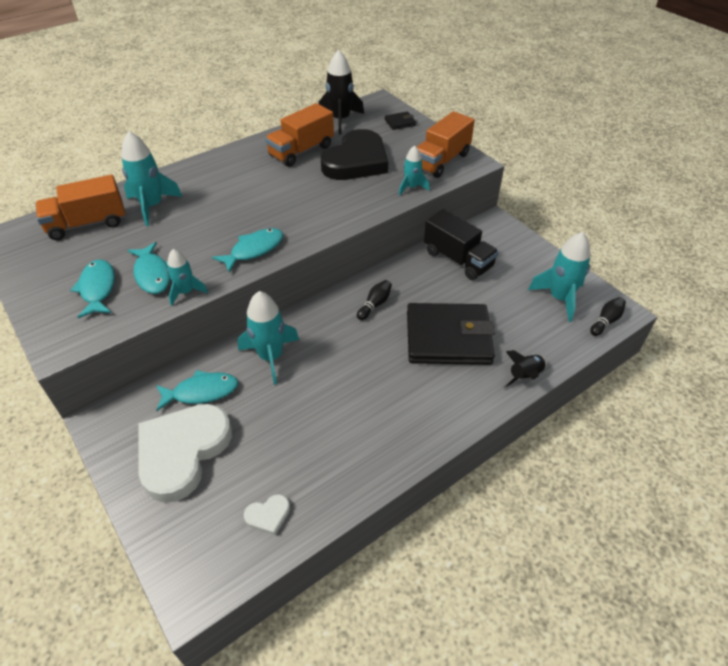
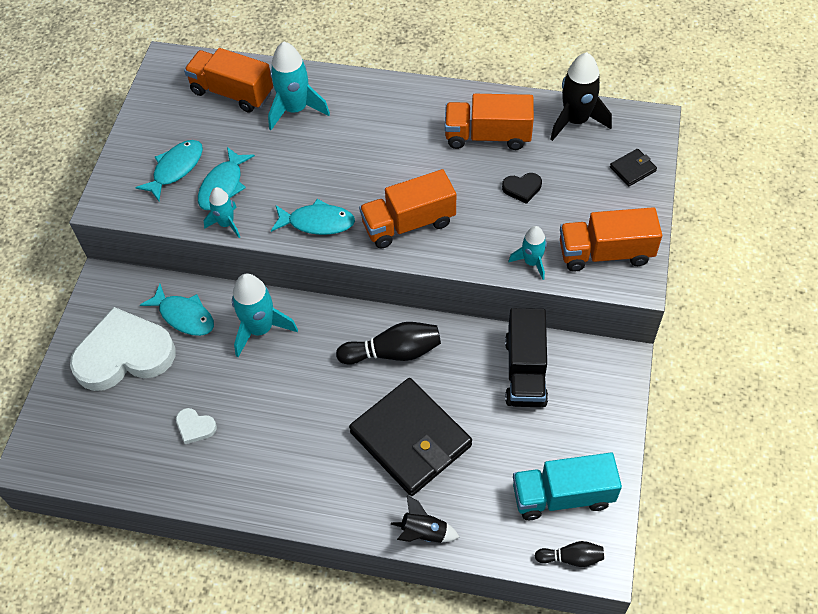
camera: 50 degrees right, 10 degrees up
(268, 515) = (121, 454): white heart -> white heart (195, 427)
(315, 214) = (408, 223): none -> orange truck
(356, 161) = (522, 188): black heart -> black heart, size x0.40
(375, 304) = (393, 352): black bowling pin -> black bowling pin, size x1.72
(400, 122) = (632, 169): black wallet -> black wallet turned 60 degrees counterclockwise
(559, 298) = (562, 496): turquoise rocket -> turquoise truck

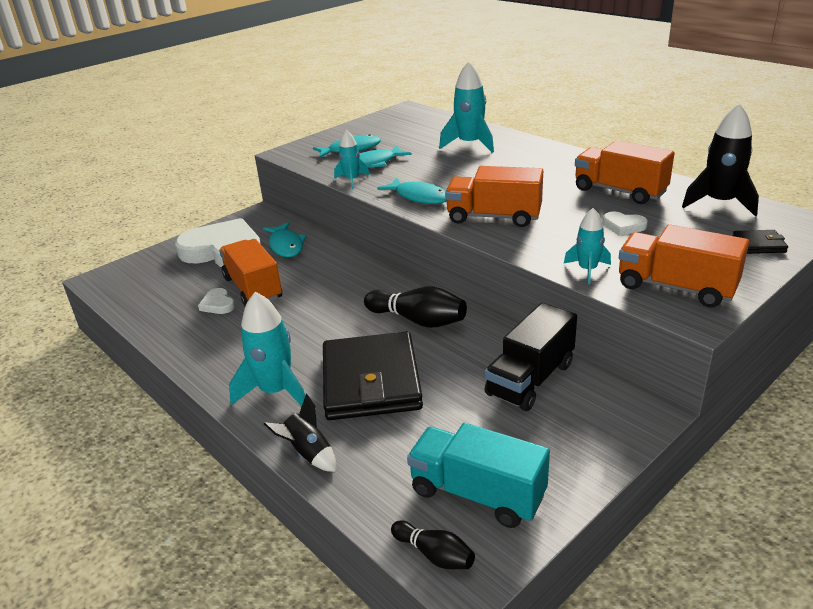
camera: 35 degrees right, 25 degrees down
(232, 93) = (433, 128): orange truck -> orange truck (253, 288)
(260, 329) = (329, 270): turquoise rocket -> turquoise rocket (275, 391)
(522, 188) = (623, 226): black heart -> white heart

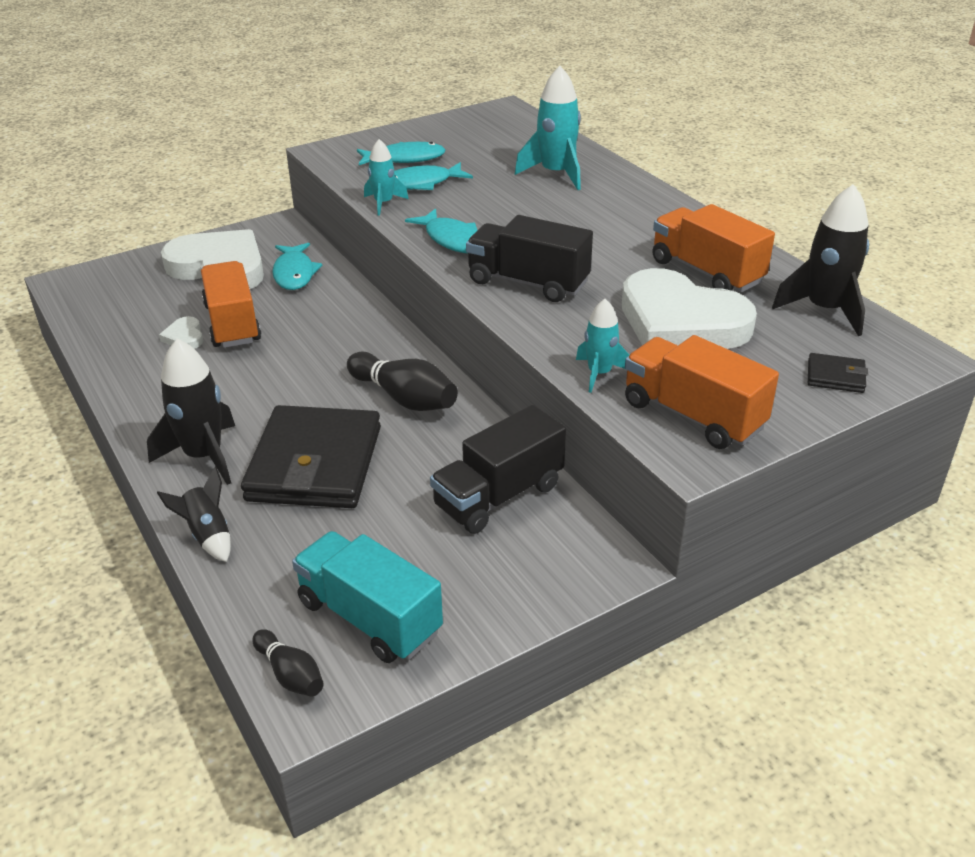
camera: 10 degrees right, 5 degrees up
(275, 391) = (204, 456): turquoise rocket -> black rocket
(494, 217) = (528, 283): orange truck -> black truck
(623, 226) = (680, 322): white heart -> white heart, size x2.48

